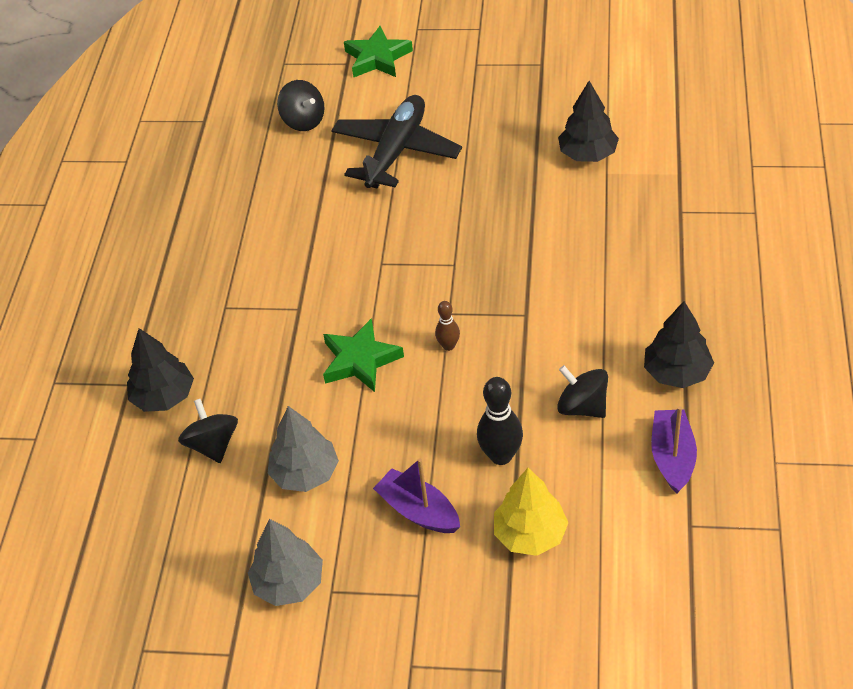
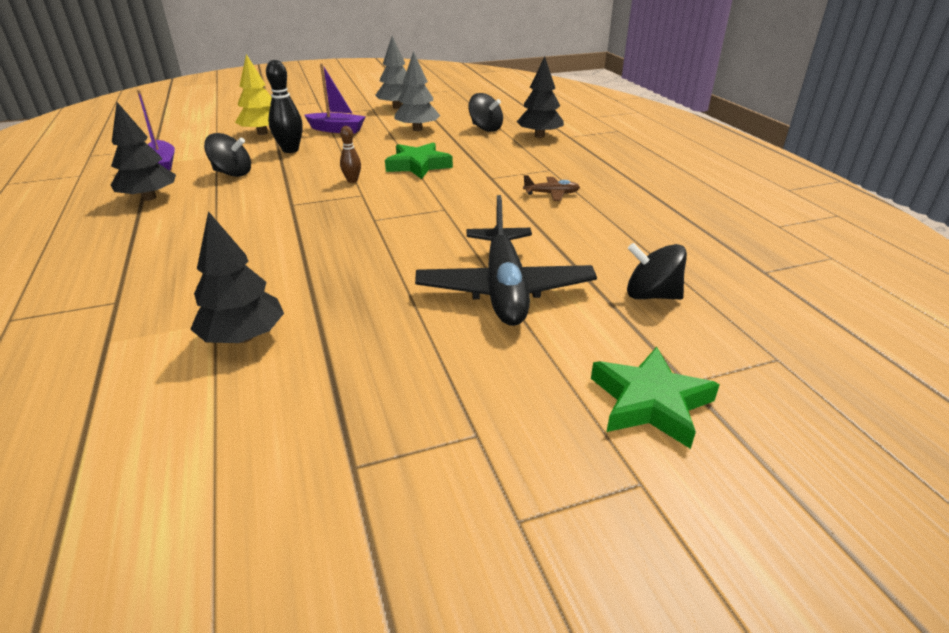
camera: 150 degrees right, 15 degrees down
(264, 259) = (551, 194): none -> brown plane

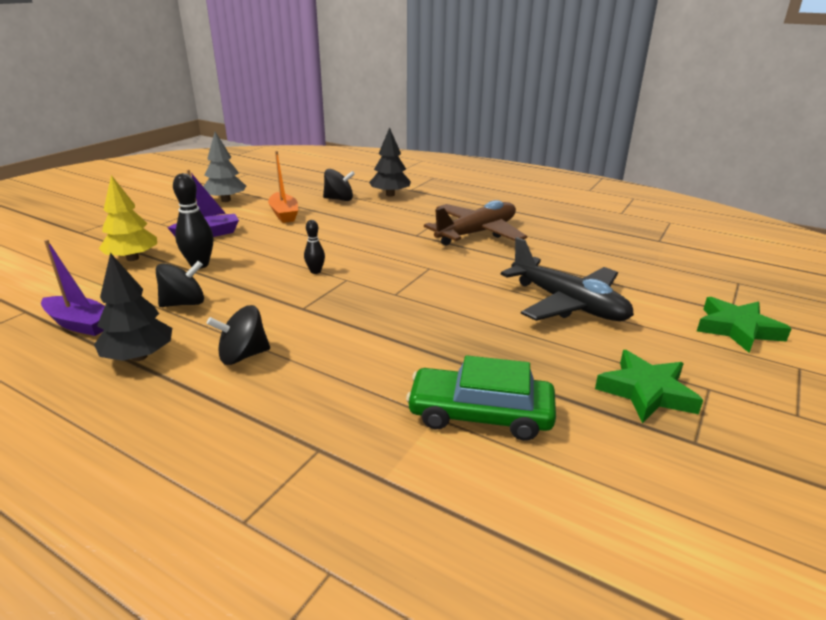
camera: 40 degrees left, 5 degrees down
(243, 337) = (480, 414): black tree -> green car
(352, 180) = (315, 271): brown bowling pin -> black bowling pin
(417, 129) = (284, 214): grey tree -> orange boat
(418, 165) = (345, 242): green star -> green star (646, 392)
(551, 194) = (477, 233): brown plane -> brown plane, size x2.34
(651, 295) = (639, 274): black spinning top -> black spinning top (243, 355)

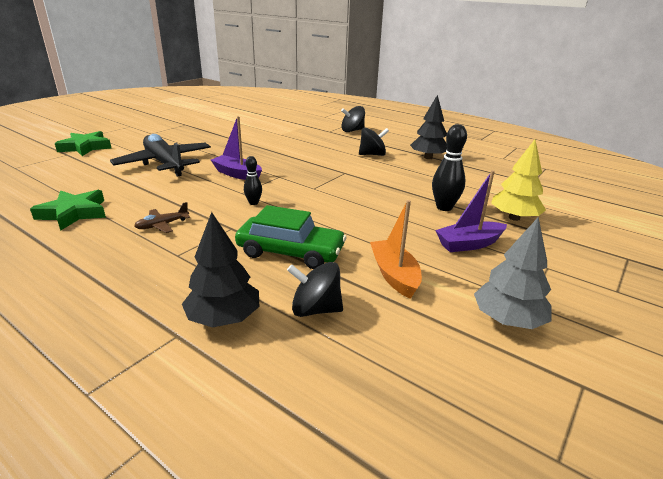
camera: 175 degrees left, 0 degrees up
(80, 324) = (483, 173): purple boat -> purple boat (237, 174)
(184, 303) = (428, 180): black spinning top -> black spinning top (352, 130)
(315, 271) = (339, 195): black bowling pin -> black bowling pin (253, 203)
(477, 233) = (162, 225): brown plane -> brown plane, size x0.43
(480, 414) = (262, 133): green car -> green car (290, 252)
(646, 392) = (181, 134): green star -> green star (74, 213)

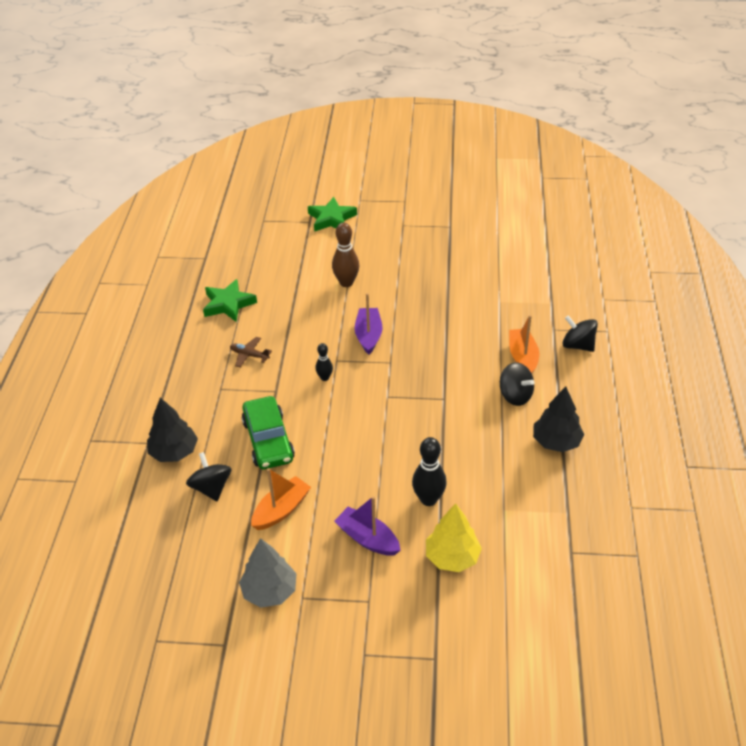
camera: 60 degrees right, 15 degrees up
(165, 164) = (346, 283): black plane -> brown bowling pin
(341, 143) = (523, 357): none -> orange boat

